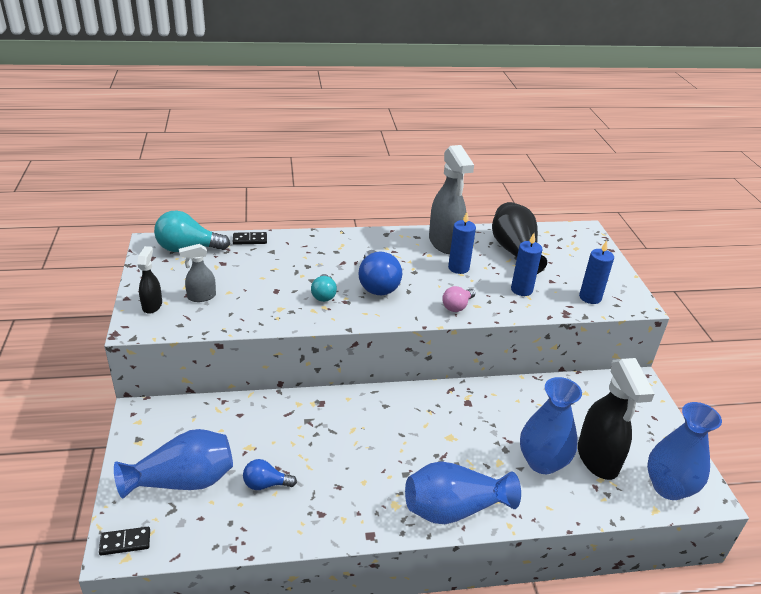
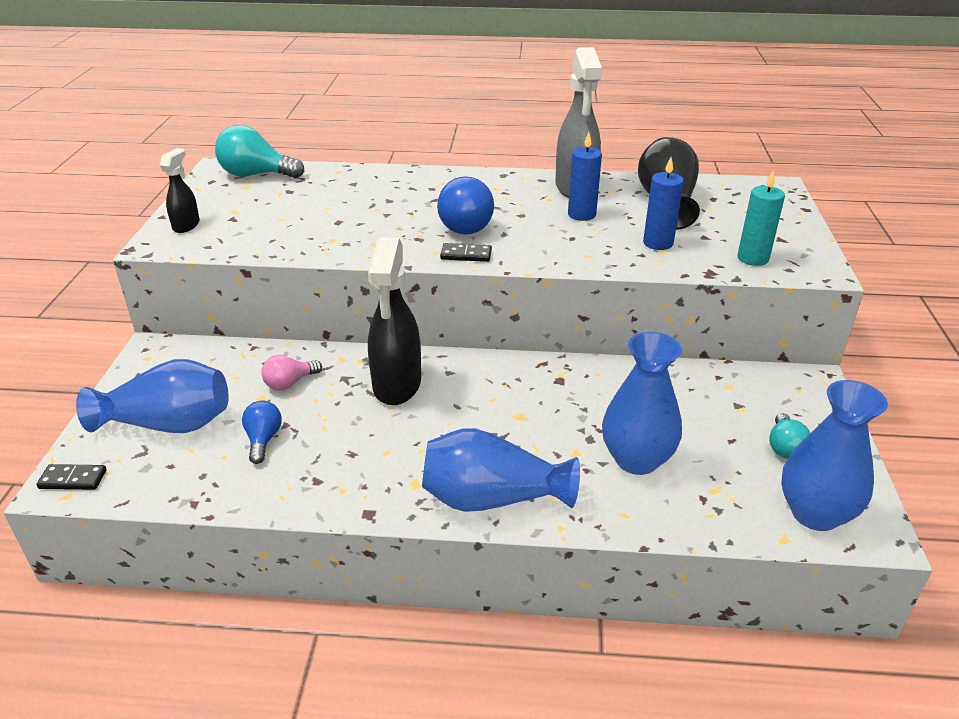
camera: 15 degrees right, 0 degrees up
(201, 297) = (246, 221): grey spray bottle -> none
(250, 240) = (332, 171): black domino -> black domino (466, 255)
(265, 484) = (263, 440): blue light bulb -> blue light bulb turned 75 degrees clockwise
(323, 295) = (393, 230): turquoise light bulb -> turquoise light bulb (784, 447)
(457, 306) = (561, 254): pink light bulb -> pink light bulb (289, 383)
(590, 297) = (753, 258): blue candle -> turquoise candle
(598, 459) = (719, 466): black spray bottle -> black spray bottle (397, 385)

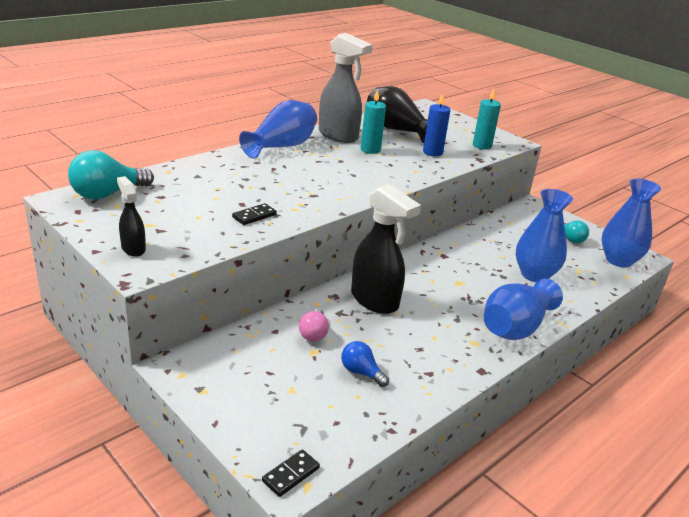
camera: 50 degrees left, 5 degrees down
(168, 424) = (286, 402): blue vase -> blue vase (282, 146)
(466, 225) = (323, 177): blue light bulb -> none
(466, 255) = (358, 194): black domino -> black domino (254, 216)
(581, 214) = (370, 150): blue candle -> turquoise candle

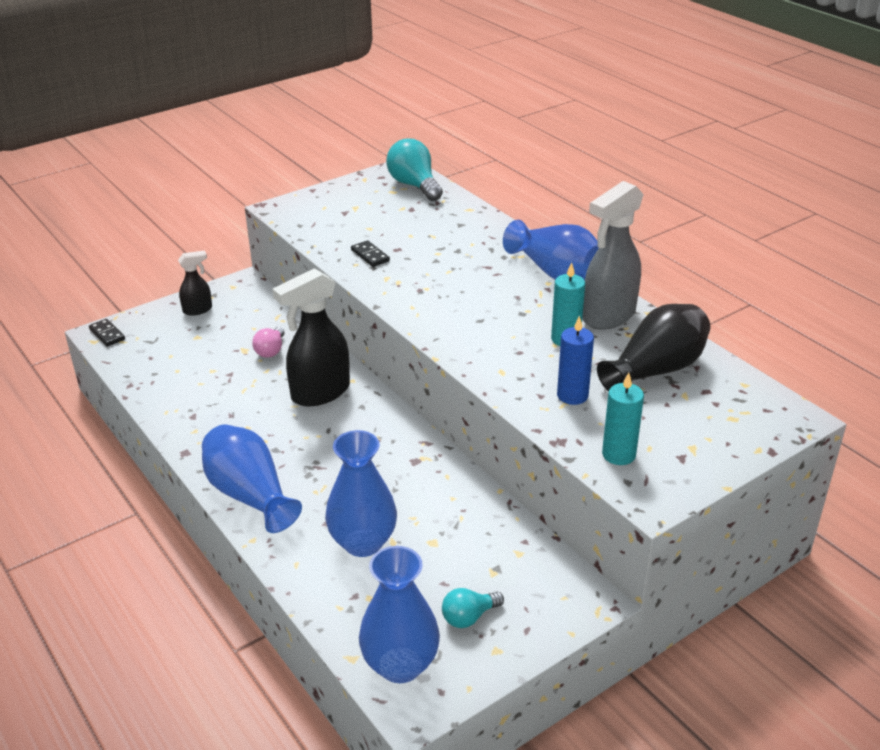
camera: 100 degrees right, 5 degrees up
(133, 248) = (313, 203): black spray bottle -> black spray bottle (198, 310)
(313, 333) = (271, 351): pink light bulb -> pink light bulb turned 90 degrees counterclockwise
(361, 372) = (207, 374): blue light bulb -> none

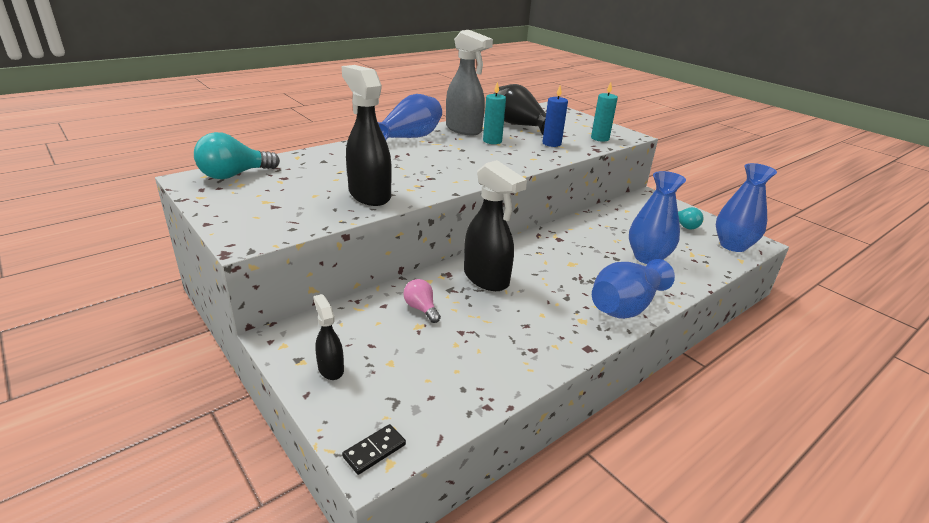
camera: 95 degrees left, 5 degrees down
(271, 351) = (421, 309): pink light bulb -> pink light bulb turned 135 degrees counterclockwise
(370, 255) = (369, 195): black domino -> black spray bottle

